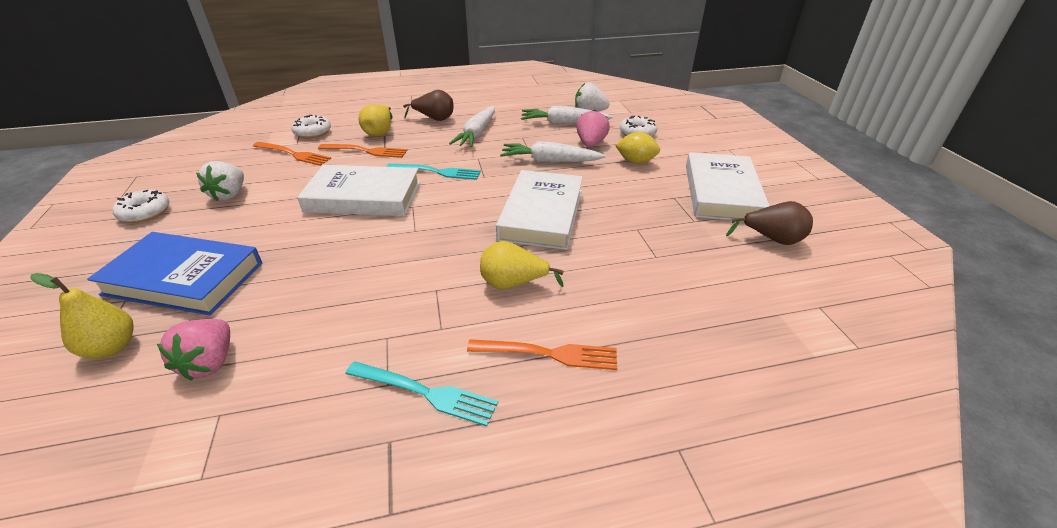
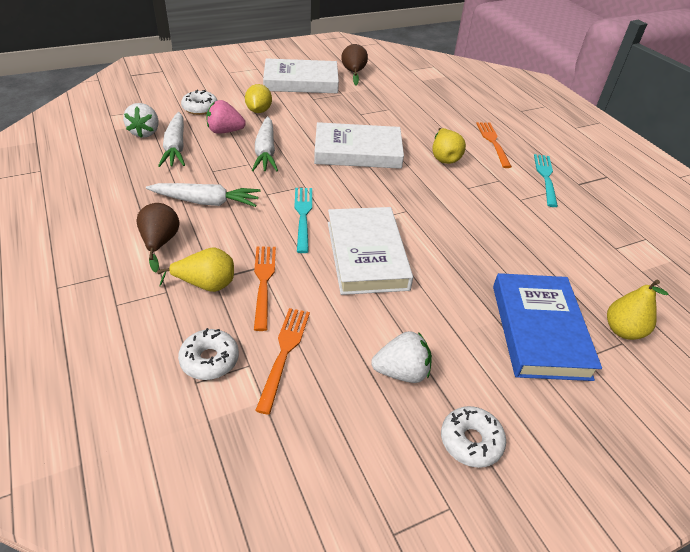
camera: 105 degrees left, 5 degrees up
(210, 362) = (592, 269): pink strawberry -> none

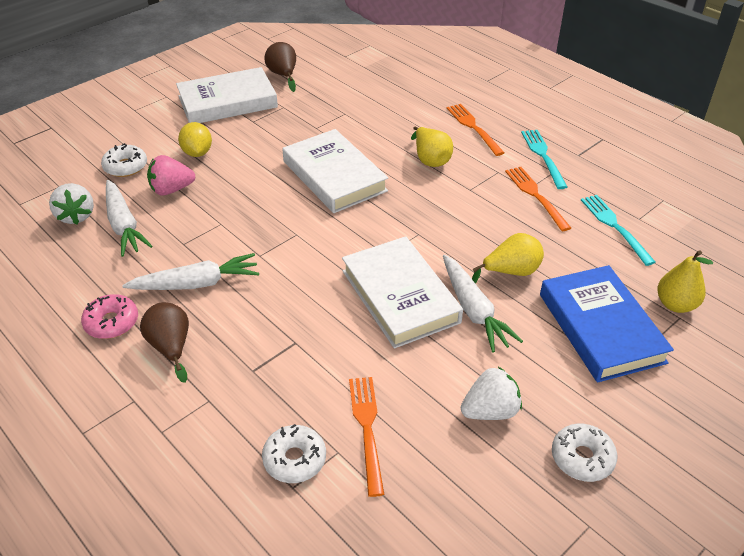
camera: 15 degrees left, 0 degrees up
(126, 213) = (111, 322): none -> pink donut
(206, 285) = (247, 380): yellow pear -> yellow pear (511, 272)
(263, 282) = (308, 359): orange fork -> orange fork (535, 196)
(265, 151) = (232, 203): white carrot -> white carrot (473, 310)
(303, 216) = (312, 271): turquoise fork -> turquoise fork (615, 227)
(357, 151) = (334, 176): white book -> white book turned 75 degrees clockwise

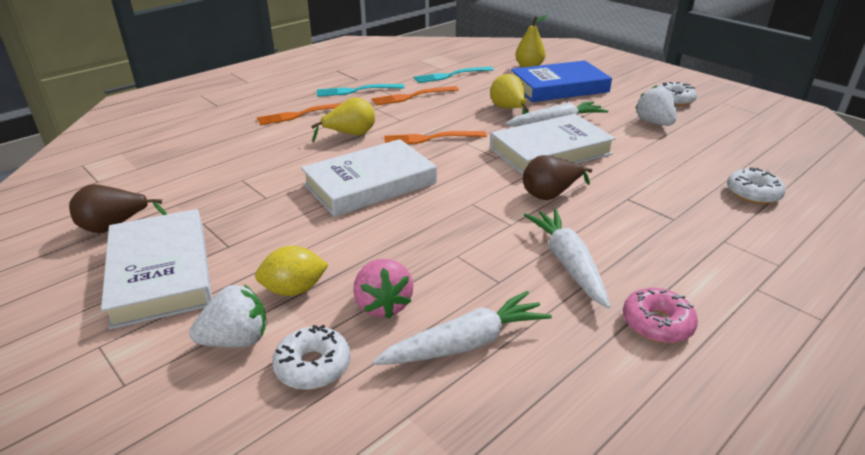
camera: 90 degrees left, 10 degrees down
(76, 216) = (445, 406): white strawberry -> white strawberry (236, 340)
(171, 347) = (671, 271): brown pear -> brown pear (550, 194)
(367, 429) = (701, 165): orange fork -> orange fork (431, 138)

